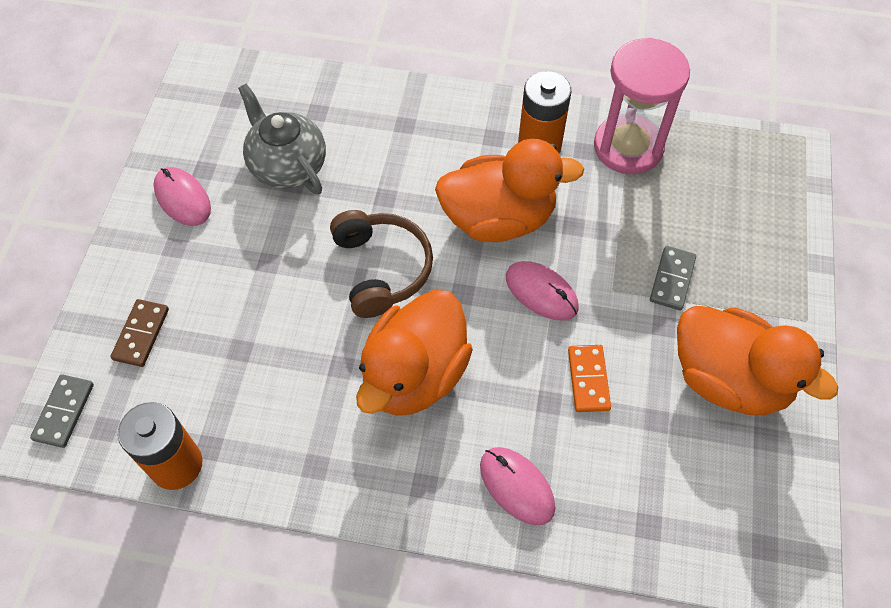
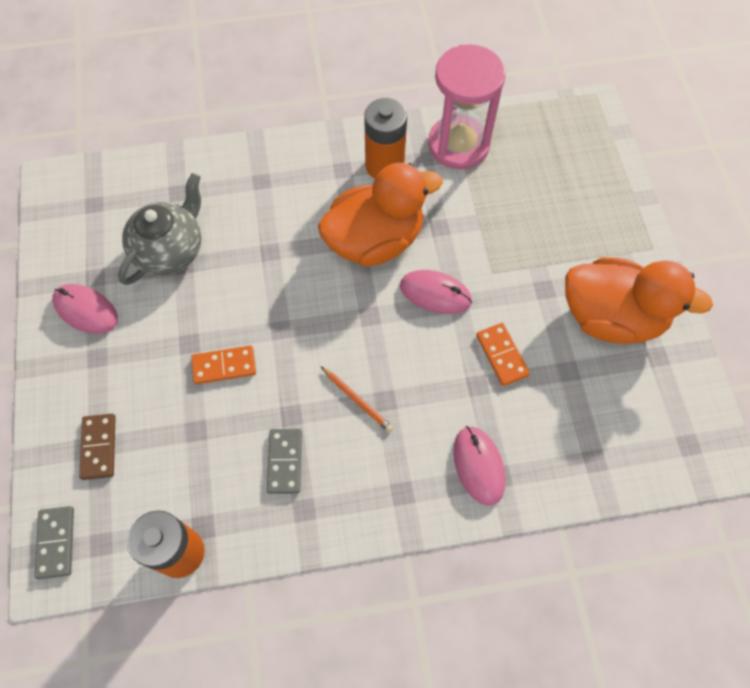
camera: 20 degrees left, 5 degrees up
(287, 166) = (170, 250): grey teapot -> grey teapot turned 90 degrees clockwise
(294, 296) = (224, 366): none -> orange domino
(381, 269) = (292, 317): brown headphones -> none
(414, 375) = (357, 400): orange duck -> orange pencil
(517, 486) = (478, 466): pink mouse -> pink mouse turned 45 degrees clockwise
(672, 279) = (536, 248): grey domino -> grey domino (284, 461)

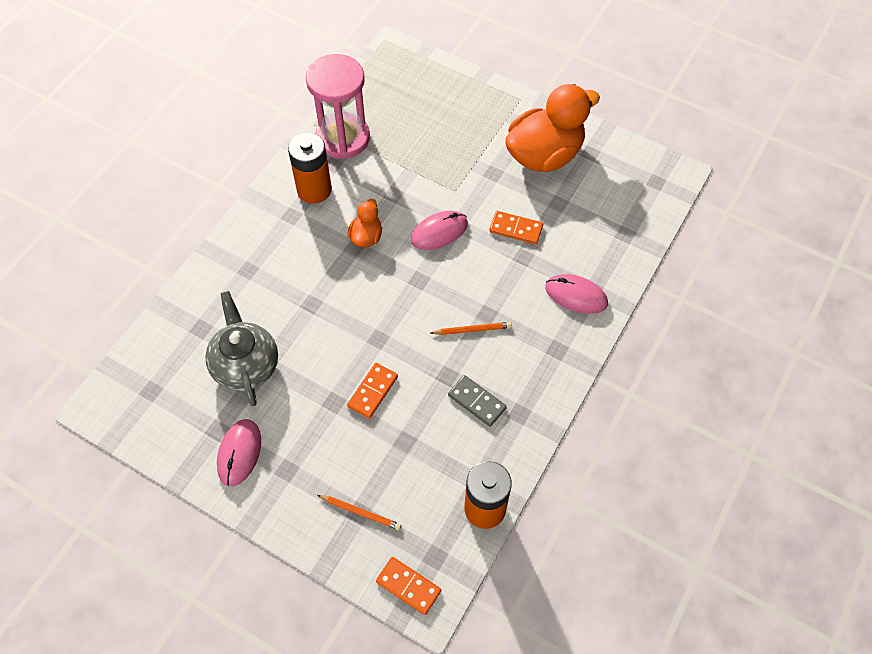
camera: 50 degrees left, 5 degrees down
(56, 542) = (408, 586): grey domino -> orange domino
(86, 310) = (239, 453): pink mouse -> pink mouse turned 60 degrees counterclockwise
(99, 447) = (360, 512): brown domino -> orange pencil
(375, 240) = (366, 237): orange duck -> orange duck, size x0.47

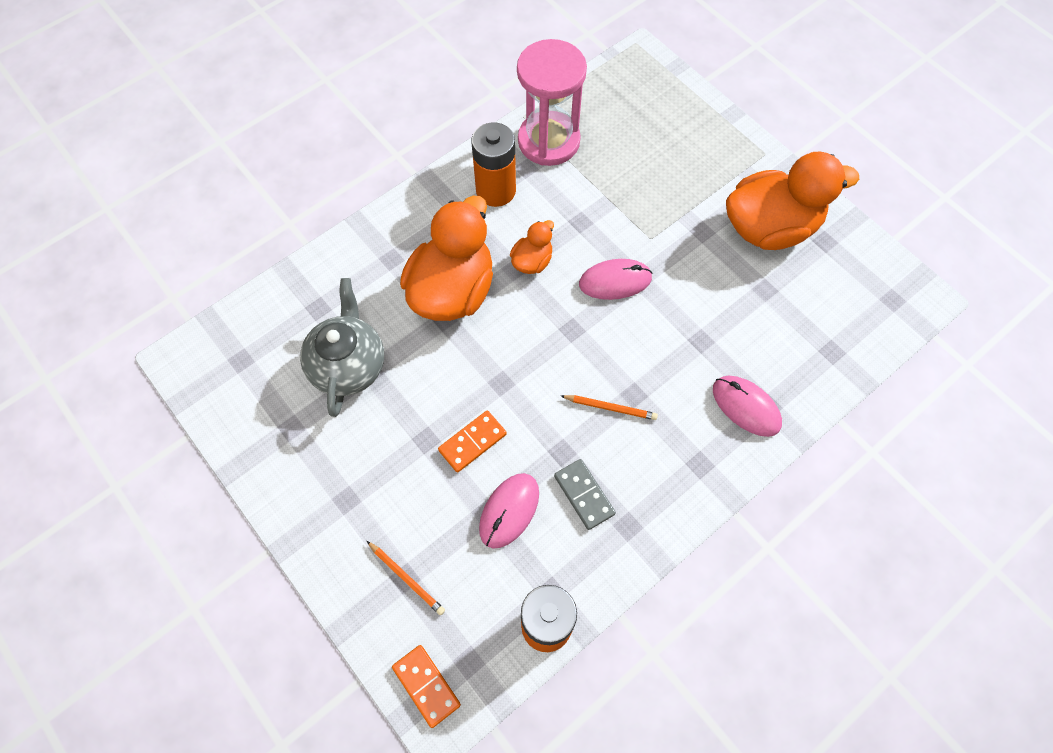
camera: 20 degrees right, 5 degrees up
(239, 453) = (304, 462): pink mouse -> pink mouse (509, 511)
(309, 279) = (452, 290): none -> orange duck
(516, 229) = (704, 305): orange domino -> none

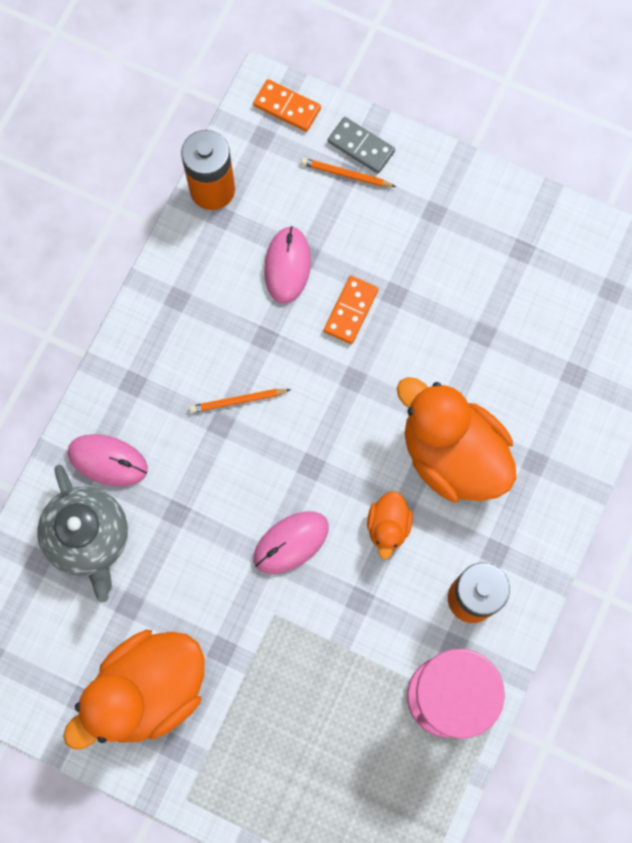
camera: 155 degrees right, 10 degrees up
(348, 365) = (507, 331): grey teapot -> grey teapot (89, 538)
(452, 290) = (452, 455): orange duck -> orange duck turned 135 degrees clockwise
(584, 495) = (227, 308): grey domino -> grey domino (361, 146)

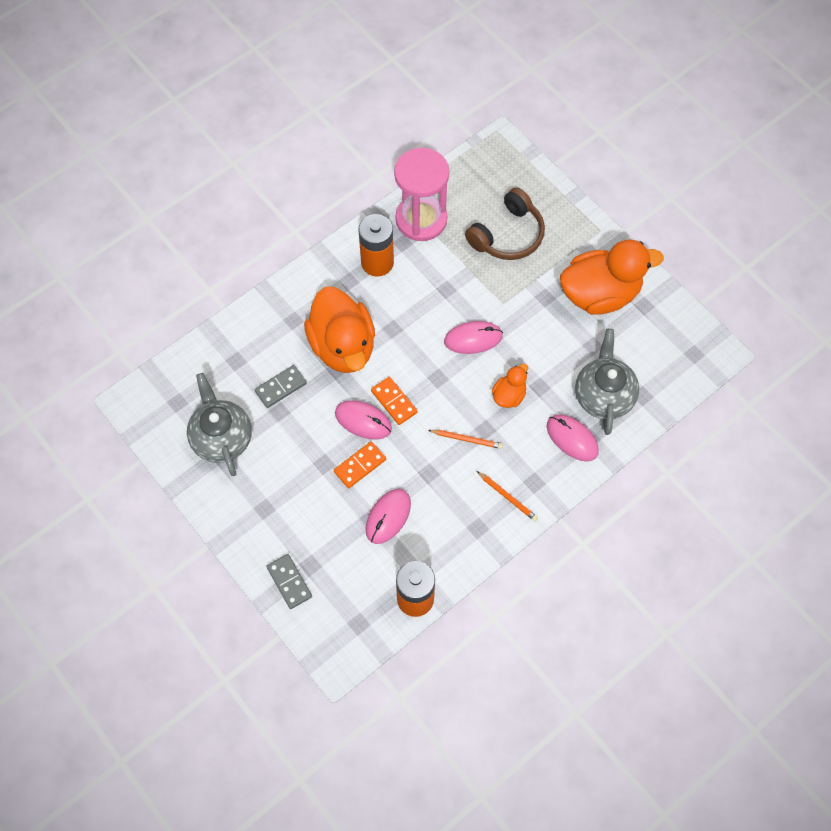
camera: 155 degrees left, 10 degrees down
(287, 107) = (328, 639): orange domino -> orange domino (394, 402)
(314, 728) = (507, 235): none -> brown headphones
(346, 174) = (311, 565): orange pencil -> orange pencil (507, 497)
(375, 368) = (363, 421): none -> pink mouse
(388, 526) = (406, 322): orange duck -> orange duck (509, 395)
(499, 365) = (281, 387): none -> grey domino
(532, 271) = (221, 437): none -> grey teapot

